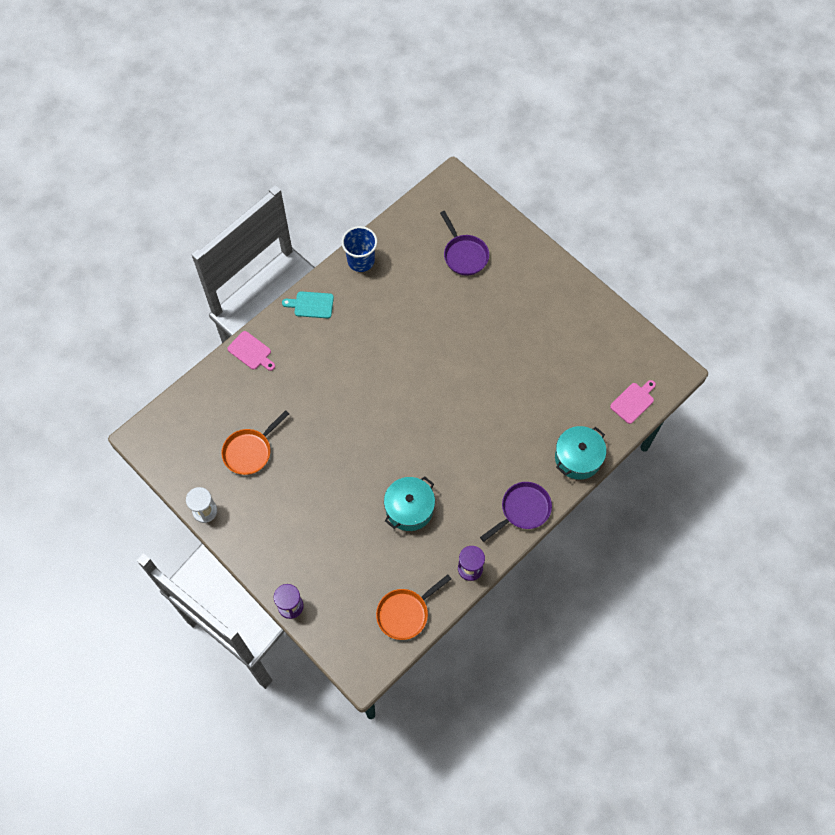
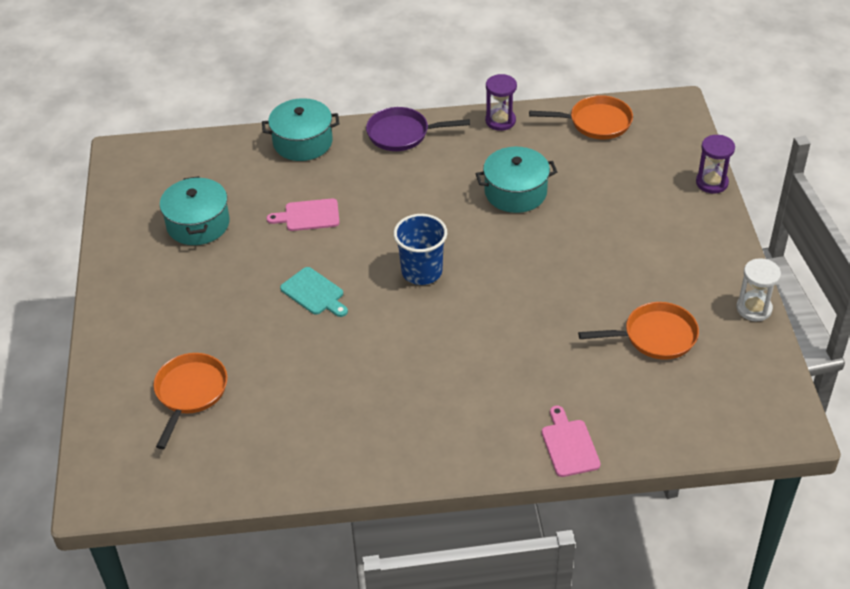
camera: 140 degrees left, 20 degrees down
(311, 305) = (440, 454): turquoise cutting board -> turquoise cutting board (314, 293)
(361, 261) = (323, 469): blue cup -> blue cup (422, 272)
(464, 255) = (190, 393): purple pan -> orange pan
(572, 353) = (198, 224): none -> turquoise pot
(633, 401) = (193, 153): pink cutting board -> pink cutting board (308, 216)

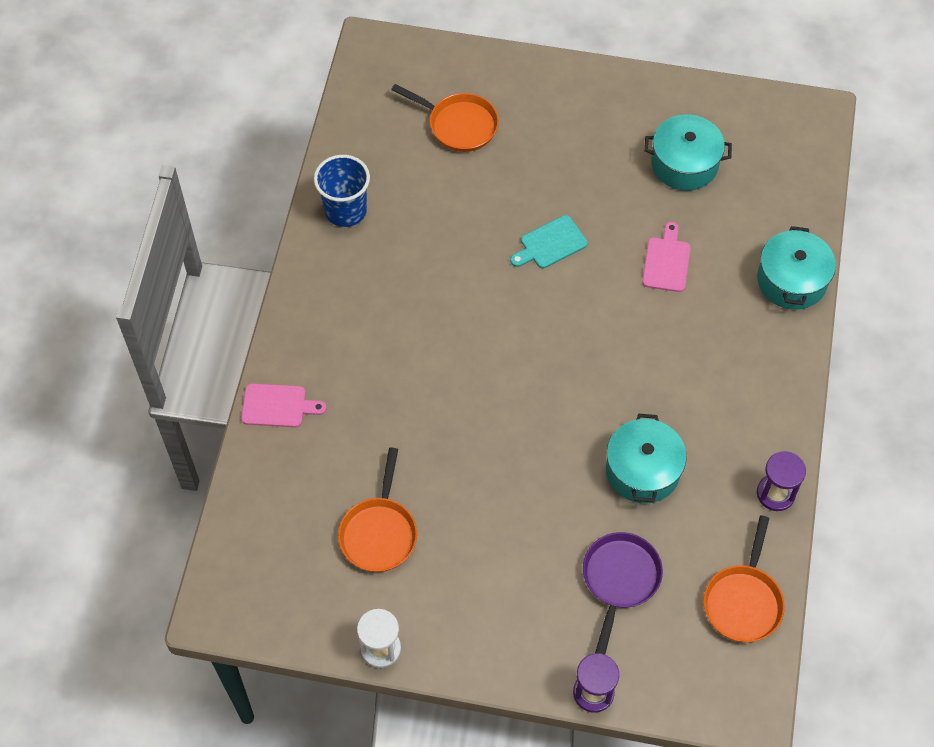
camera: 105 degrees right, 15 degrees up
(402, 134) = (779, 382): purple pan -> purple pan (620, 580)
(422, 272) = (548, 344): blue cup -> blue cup (345, 210)

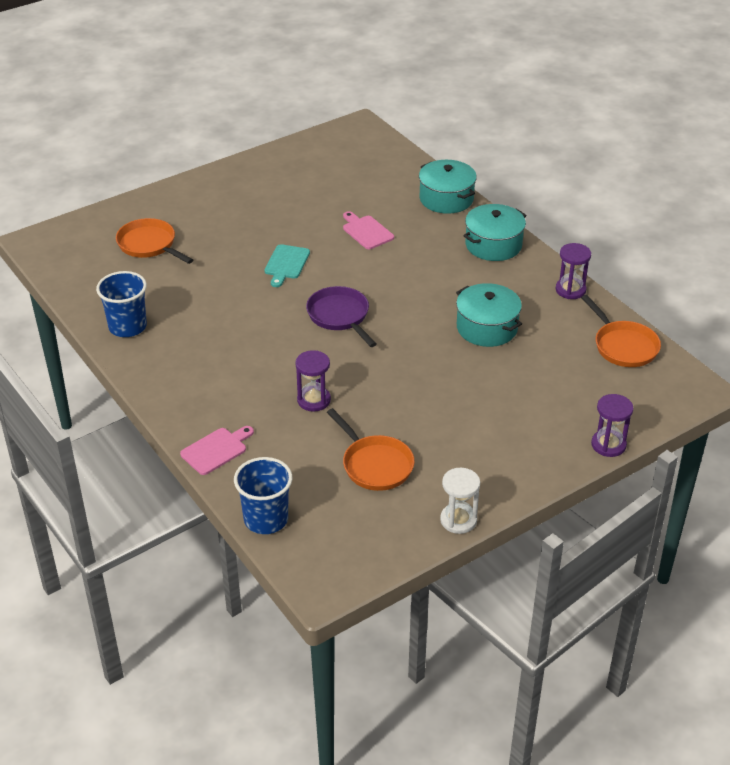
camera: 45 degrees left, 20 degrees down
(241, 510) = (266, 519): none -> blue cup
(406, 421) = (314, 400): none -> purple hourglass
(459, 125) = (149, 245): orange pan -> orange pan turned 120 degrees counterclockwise
(620, 580) = (546, 384): purple pan -> purple pan (340, 316)
(684, 163) = (315, 185): turquoise pot -> turquoise pot (493, 245)

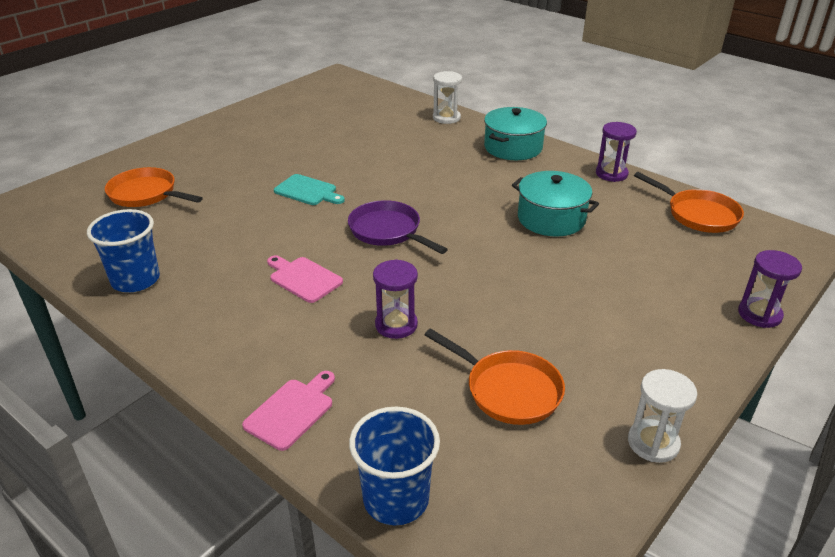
camera: 15 degrees left, 5 degrees down
(286, 264) = (308, 191): turquoise cutting board -> turquoise cutting board turned 60 degrees counterclockwise
(366, 231) = (381, 152): pink cutting board -> pink cutting board (303, 278)
(446, 199) = (446, 118): turquoise pot -> white hourglass

